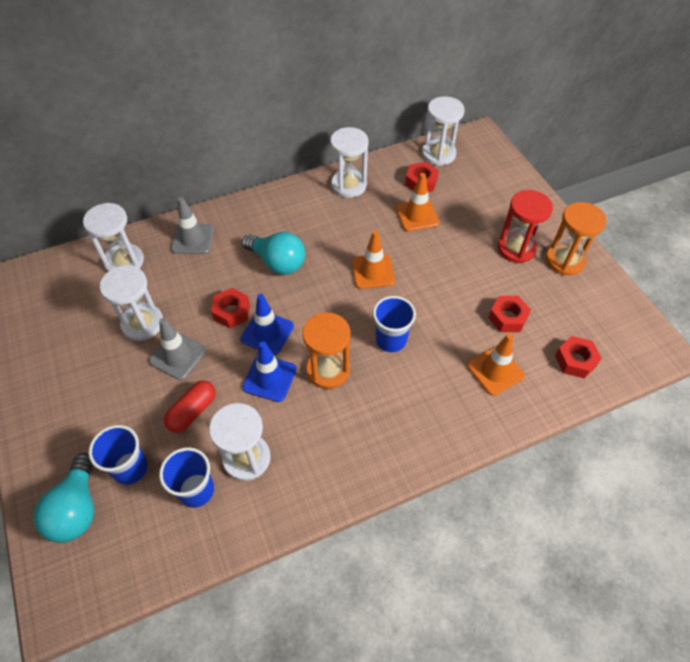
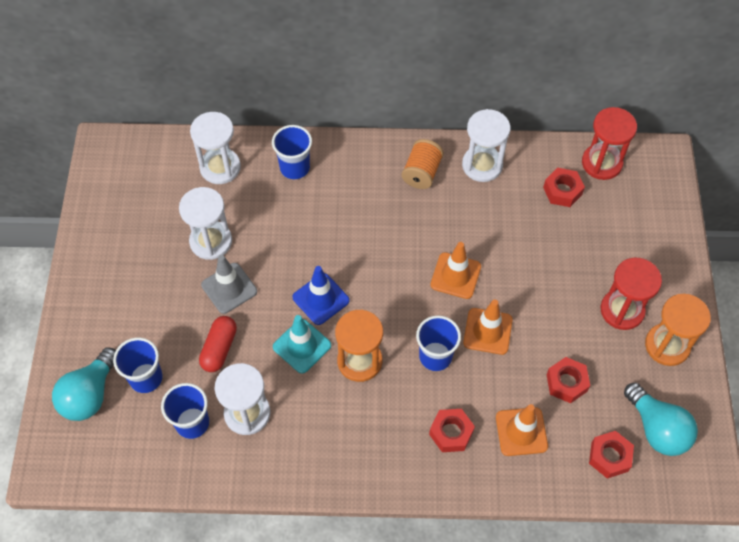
camera: 25 degrees right, 5 degrees up
(192, 411) = (219, 348): red capsule -> red capsule turned 45 degrees counterclockwise
(193, 239) = (294, 168): grey traffic cone -> blue cup
(231, 312) = (297, 263): red nut -> red nut (451, 433)
(269, 378) = (302, 346): blue traffic cone -> turquoise traffic cone
(278, 262) = (365, 227): turquoise light bulb -> turquoise light bulb (657, 429)
(303, 206) = (422, 172): none -> orange spool
(417, 215) = (536, 229): orange traffic cone -> orange traffic cone (487, 331)
(438, 154) = (601, 163): white hourglass -> red hourglass

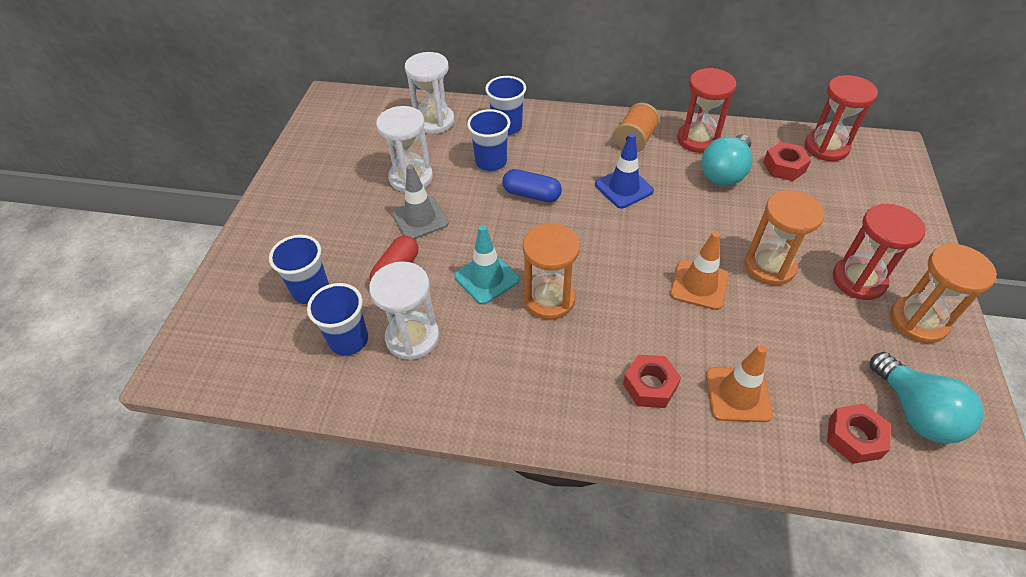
camera: 10 degrees right, 10 degrees down
(89, 394) = (246, 300): turquoise light bulb -> turquoise light bulb (724, 173)
(321, 299) = (515, 237): blue traffic cone -> blue traffic cone (624, 188)
(330, 249) = (531, 195): none -> blue capsule
(435, 356) = (636, 303): blue cup -> blue cup (491, 162)
(455, 276) = (665, 230): orange traffic cone -> none
(482, 165) = (698, 139): white hourglass -> red hourglass
(547, 305) = (769, 266): none -> orange hourglass
(566, 383) = (794, 347): red nut -> none

